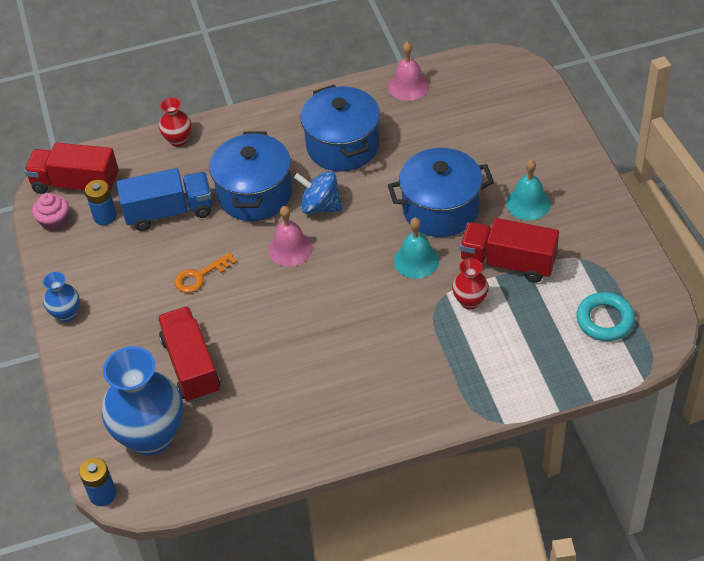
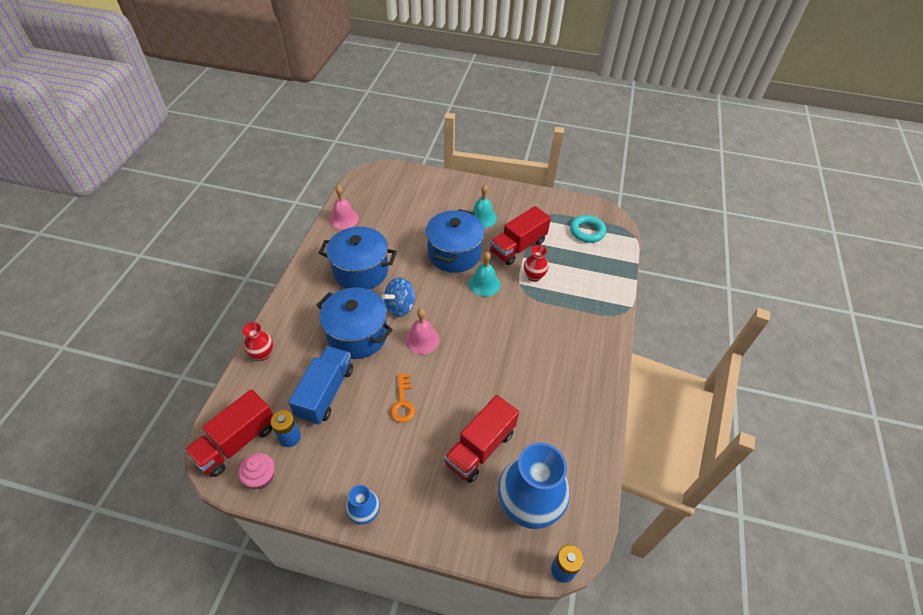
camera: 65 degrees left, 0 degrees up
(191, 366) = (480, 448): red truck -> red truck turned 60 degrees counterclockwise

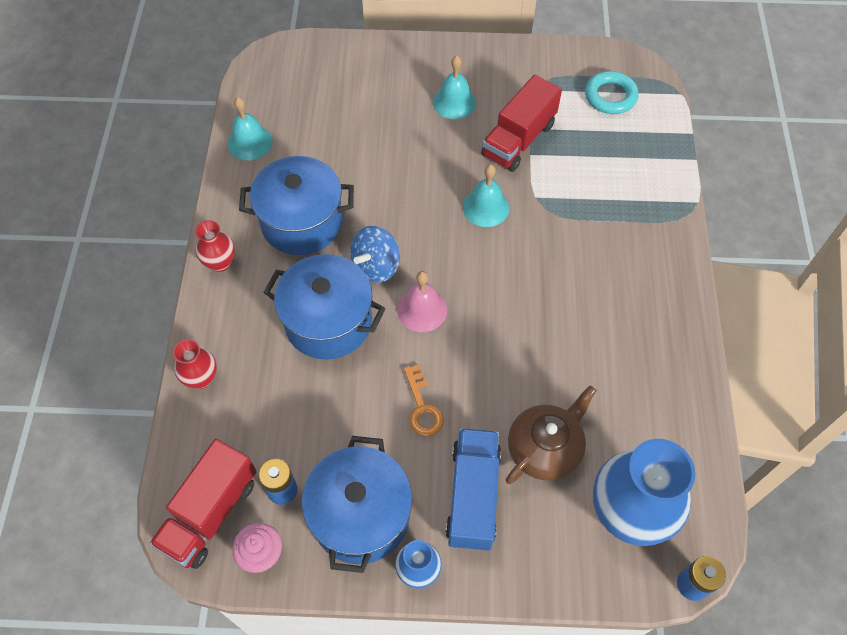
camera: 10 degrees left, 10 degrees up
(326, 392) = (311, 416): blue truck -> blue truck (473, 496)
(344, 219) = (250, 142): pink bell -> turquoise bell
(454, 254) = (430, 168): blue pot -> blue pot (361, 515)
(480, 448) = (545, 448): red truck -> brown teapot
(534, 276) = (552, 182): red vase -> red vase (220, 263)

